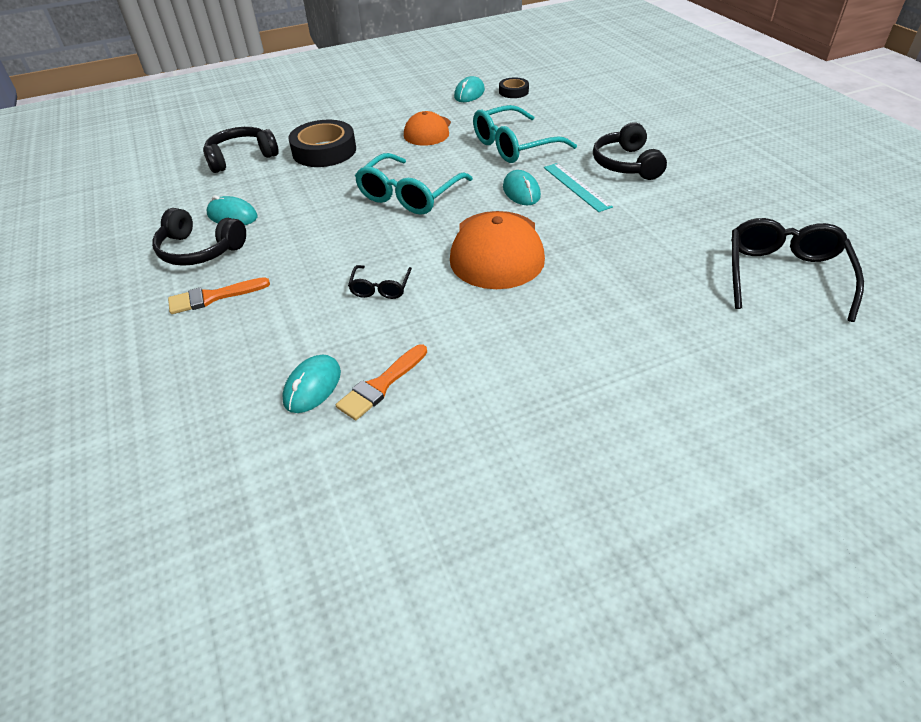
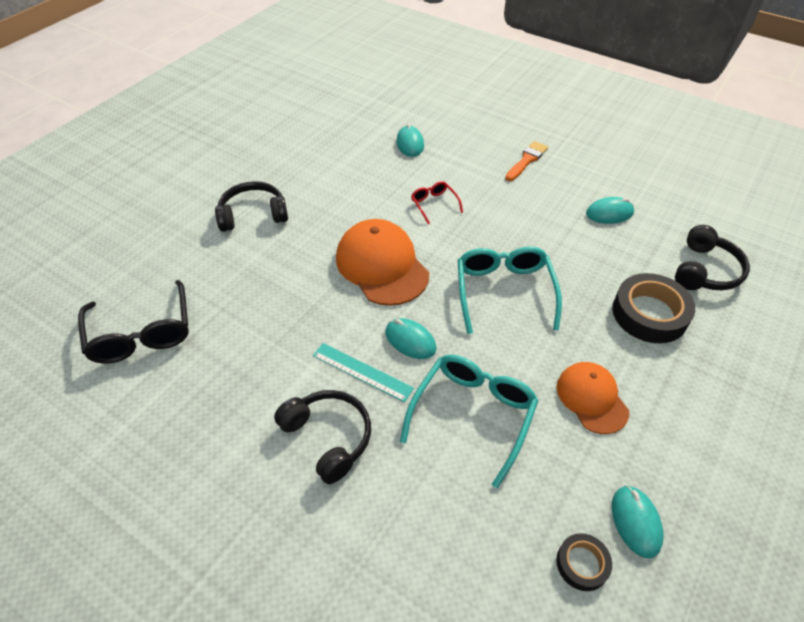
camera: 145 degrees right, 5 degrees up
(200, 250) = (585, 181): black headphones -> black headphones (253, 215)
(380, 288) = (434, 204): black glasses -> red glasses
(381, 385) = (376, 157): orange brush -> none

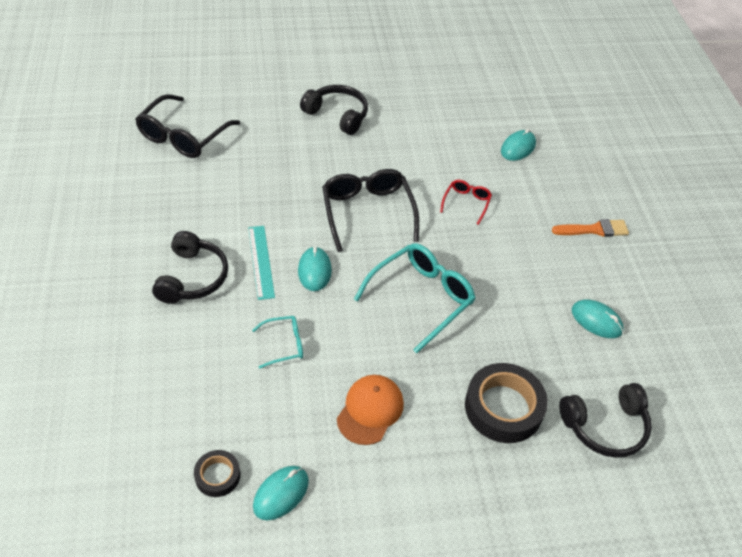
camera: 45 degrees right, 0 degrees up
(382, 266) = (367, 212): orange cap -> black glasses
(473, 415) = (284, 344): turquoise glasses -> turquoise glasses, size x0.51

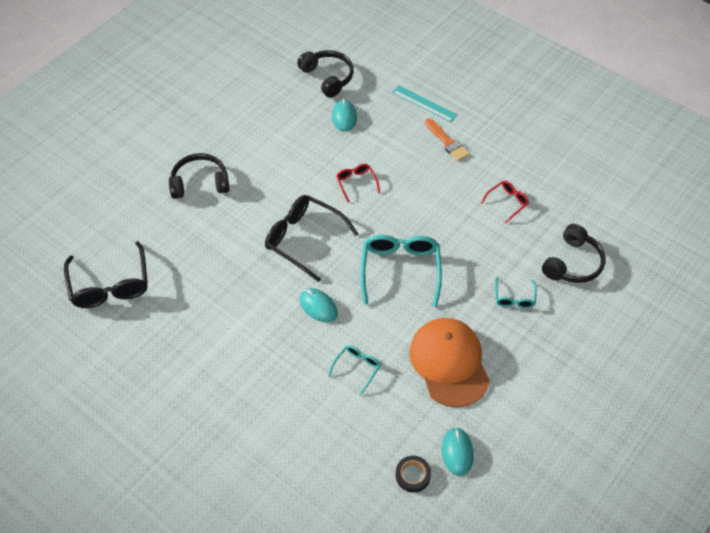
camera: 40 degrees left, 5 degrees up
(192, 277) = (248, 377): black headphones -> black headphones (327, 77)
(261, 261) = (278, 329): turquoise ruler -> turquoise ruler (424, 103)
(370, 410) = (449, 363): orange cap -> orange cap, size x1.59
(503, 407) = (514, 298): black tape -> turquoise glasses
(594, 230) = (447, 142): orange brush -> orange brush turned 105 degrees clockwise
(596, 321) = (507, 202): turquoise mouse -> red glasses

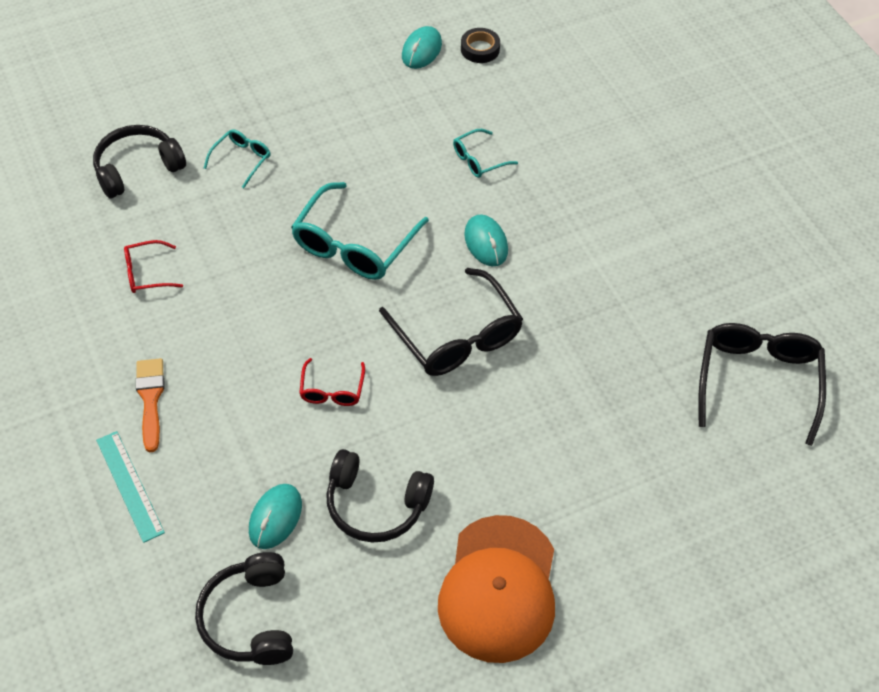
camera: 155 degrees left, 0 degrees up
(200, 183) = (570, 493): black headphones -> black headphones (376, 504)
(449, 363) = (370, 126): orange cap -> orange cap (499, 589)

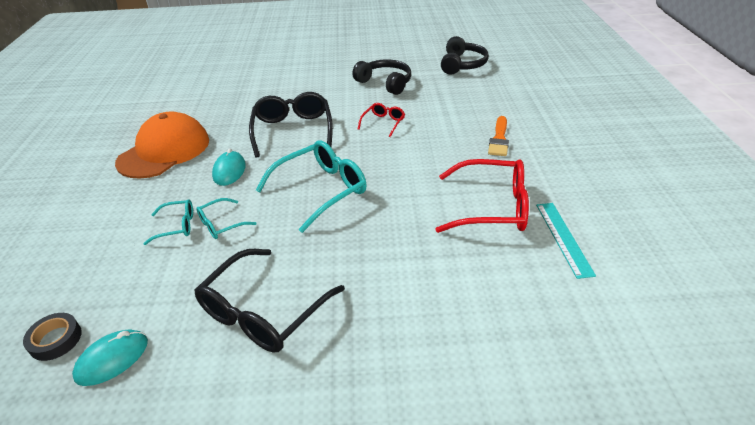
camera: 155 degrees left, 15 degrees down
(129, 486) = (517, 109): turquoise ruler -> turquoise ruler (563, 238)
(137, 169) = (488, 300): black headphones -> none
(147, 273) = (491, 207): red glasses -> red glasses, size x1.95
(242, 160) = (379, 281): turquoise glasses -> turquoise glasses (221, 224)
(275, 518) = (438, 87): turquoise mouse -> none
(499, 589) = (347, 56): orange cap -> orange cap (164, 151)
(758, 381) = (160, 87): black glasses -> black glasses (263, 311)

